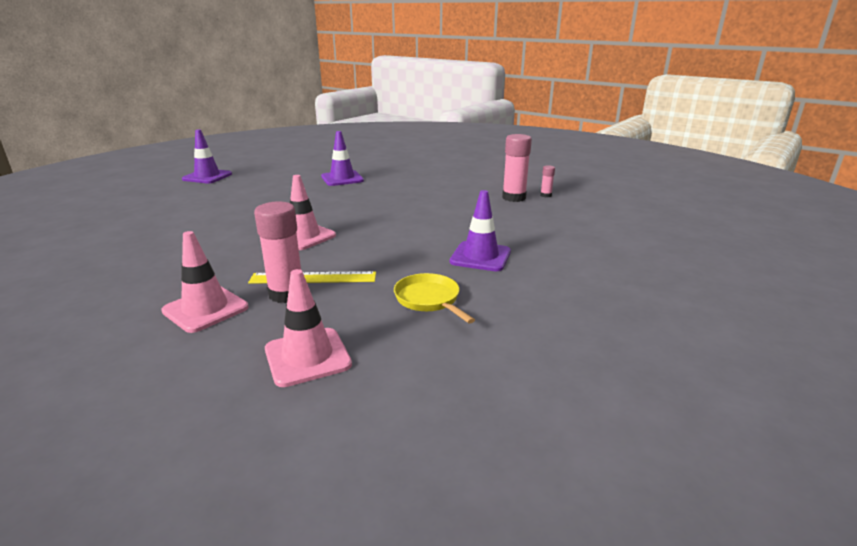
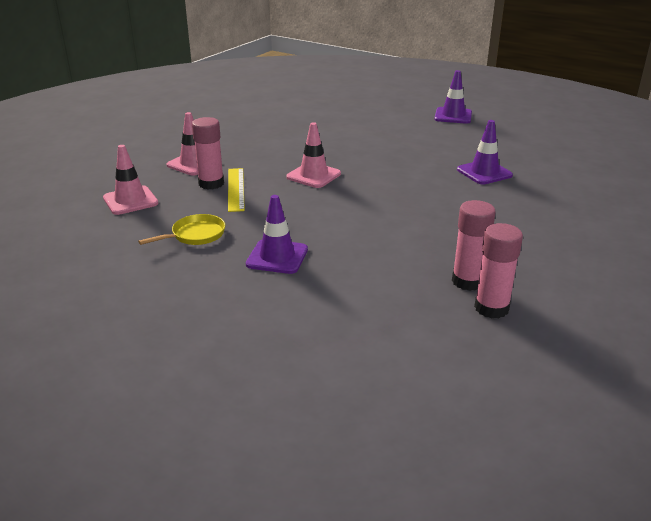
camera: 85 degrees right, 5 degrees up
(546, 195) = (491, 308): pink glue stick -> pink glue stick, size x2.06

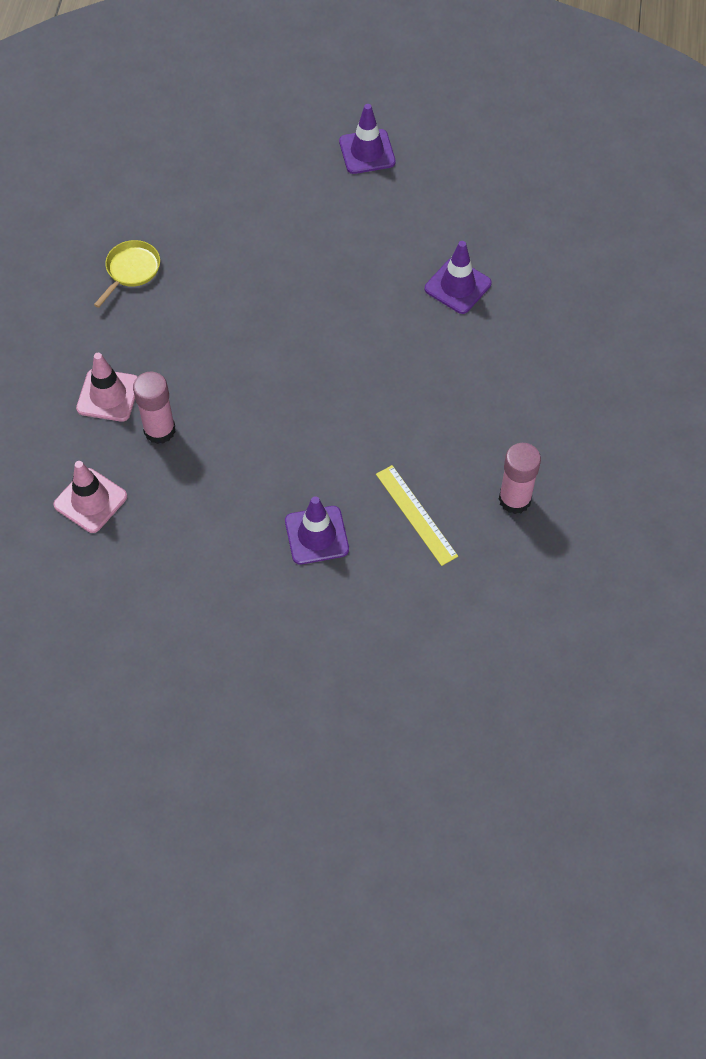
camera: 25 degrees left, 30 degrees up
(195, 235) = (209, 533): yellow pan -> yellow pan (131, 270)
(236, 189) = (196, 430): yellow ruler -> yellow ruler (416, 514)
(313, 175) = (268, 366): pink traffic cone -> none
(491, 308) = (549, 531): pink glue stick -> none

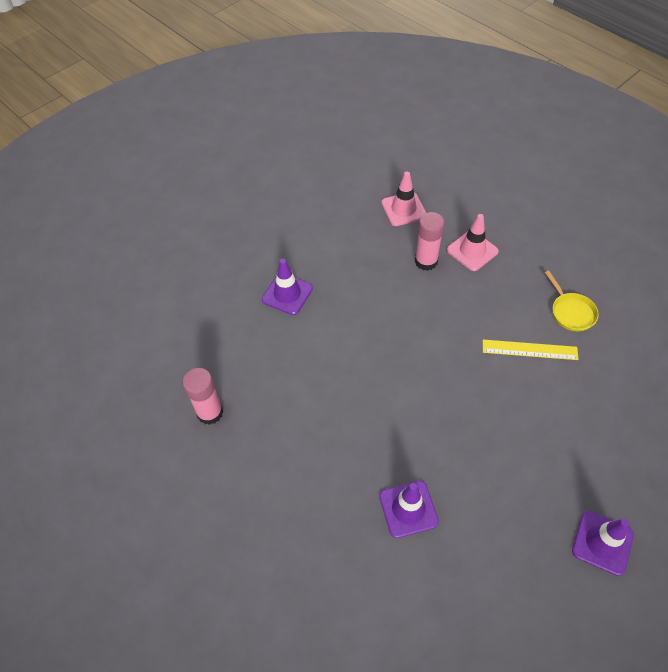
camera: 130 degrees right, 5 degrees down
(416, 514) = (252, 351): yellow ruler -> yellow ruler (529, 350)

